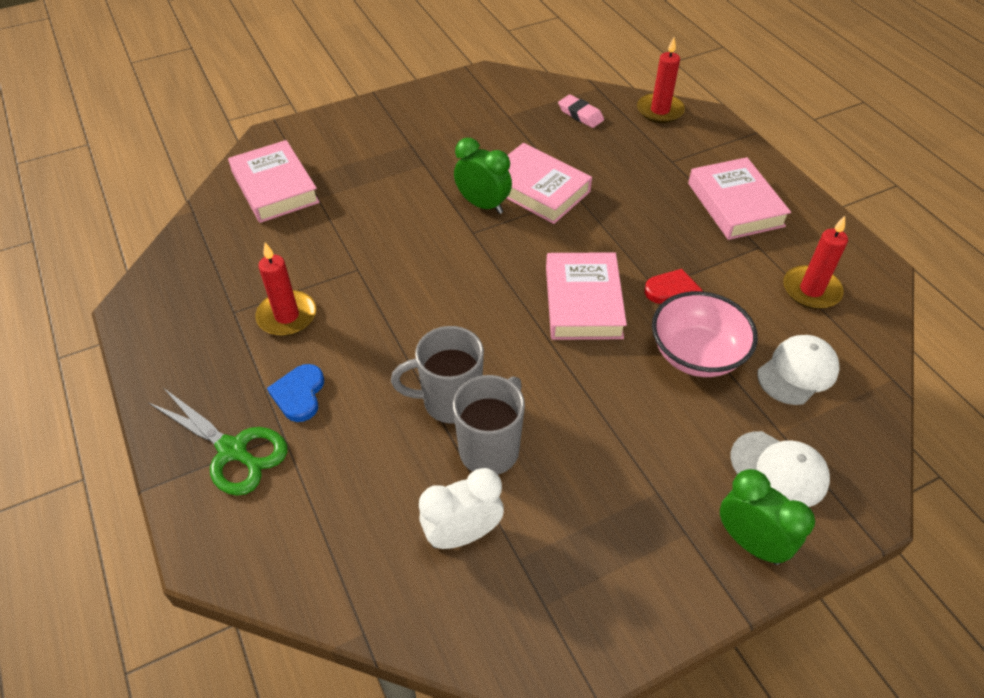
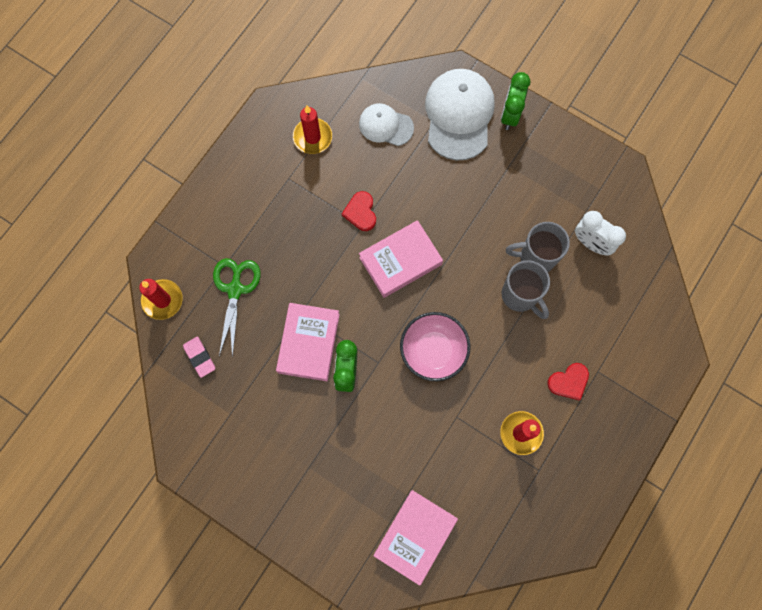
camera: 120 degrees left, 25 degrees up
(233, 450) = (624, 391): green scissors -> green scissors (235, 289)
(299, 394) = (569, 382): blue heart -> red heart
(580, 115) = (200, 357): pink eraser -> pink eraser turned 45 degrees counterclockwise
(696, 354) = (404, 181): pink bowl -> pink bowl (433, 351)
(735, 204) = (252, 207): pink book -> none
(779, 469) = (459, 115): white cap -> white cap, size x1.73

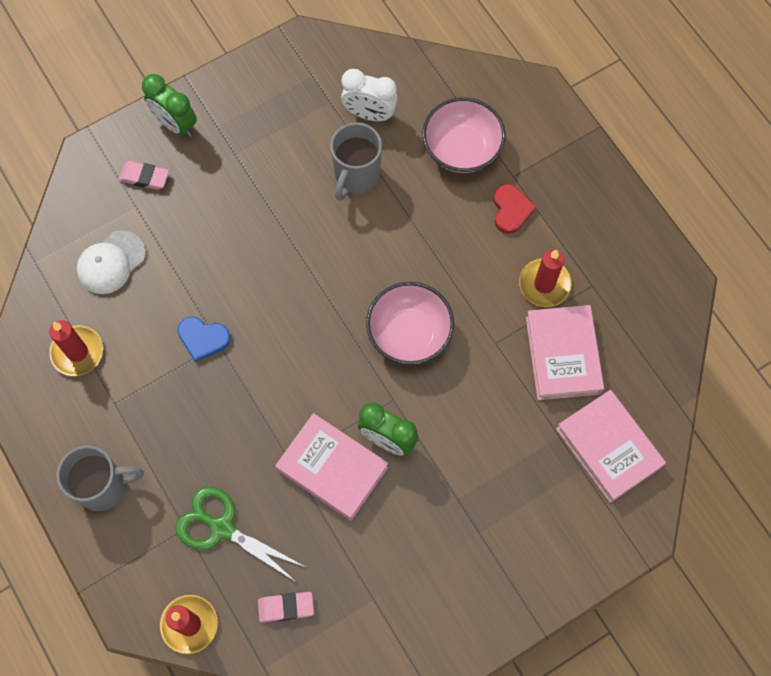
camera: 65 degrees left, 5 degrees down
(361, 212) = (203, 338): red heart -> blue heart
(400, 261) = (285, 321): pink book -> pink book (562, 355)
(459, 115) = (144, 177): white cap -> pink eraser
(520, 296) = (392, 213): grey mug -> grey mug (104, 487)
(591, 243) = (369, 114): white clock -> white clock turned 45 degrees clockwise
(599, 323) = (462, 149): none -> pink bowl

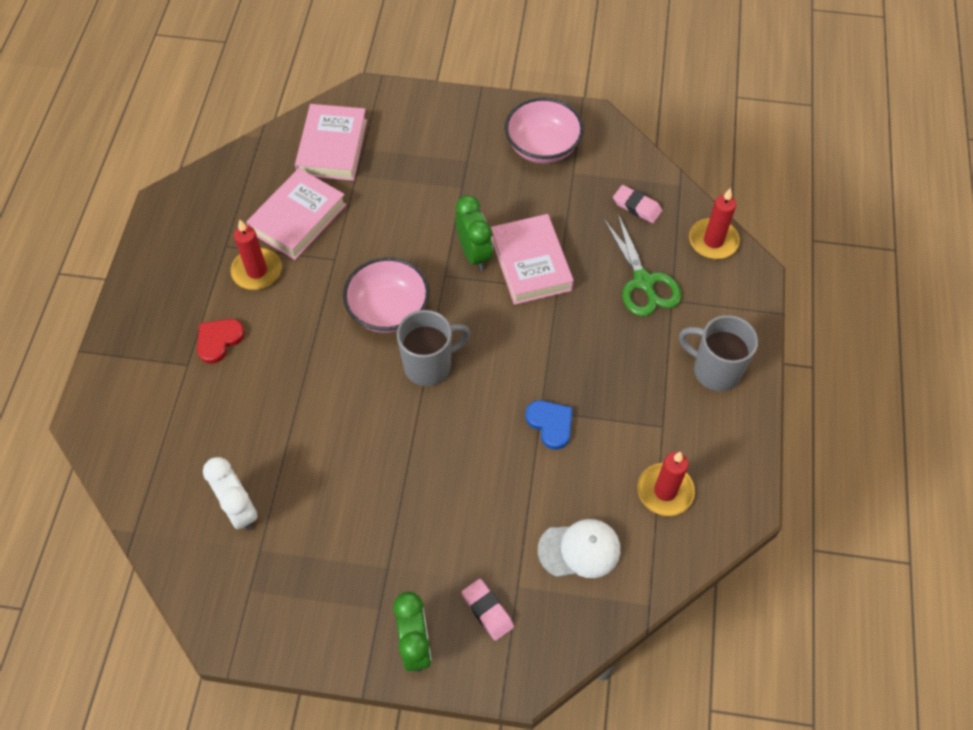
camera: 140 degrees left, 10 degrees down
(356, 176) = (306, 462): grey mug -> grey mug (429, 365)
(462, 149) = (200, 417): pink bowl -> pink bowl (542, 147)

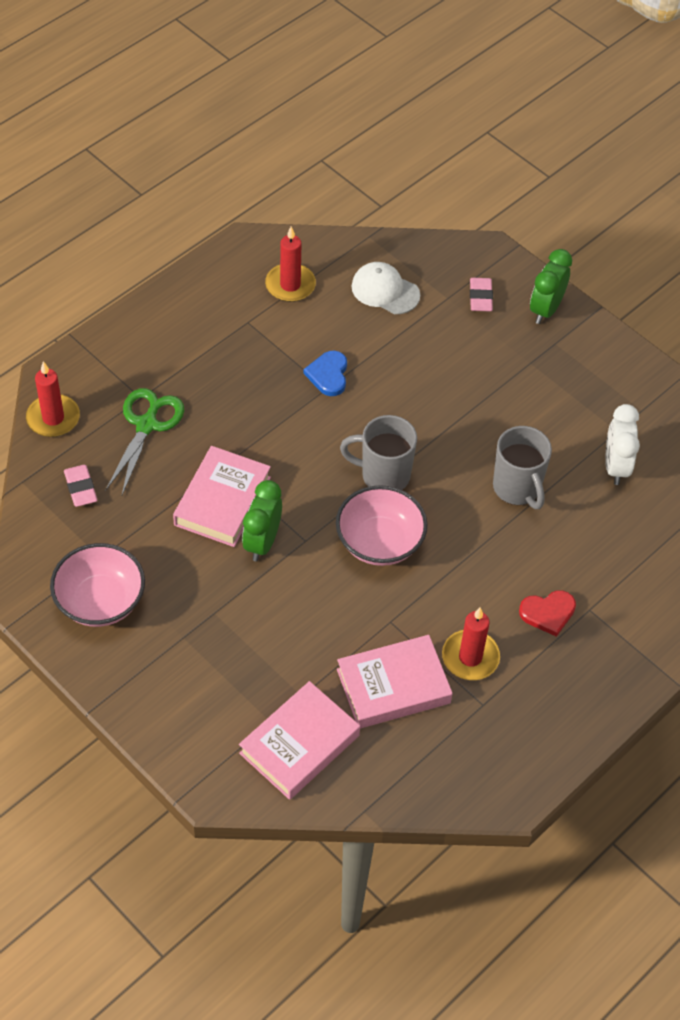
camera: 145 degrees left, 5 degrees down
(714, 370) = (167, 330): grey mug -> grey mug (517, 488)

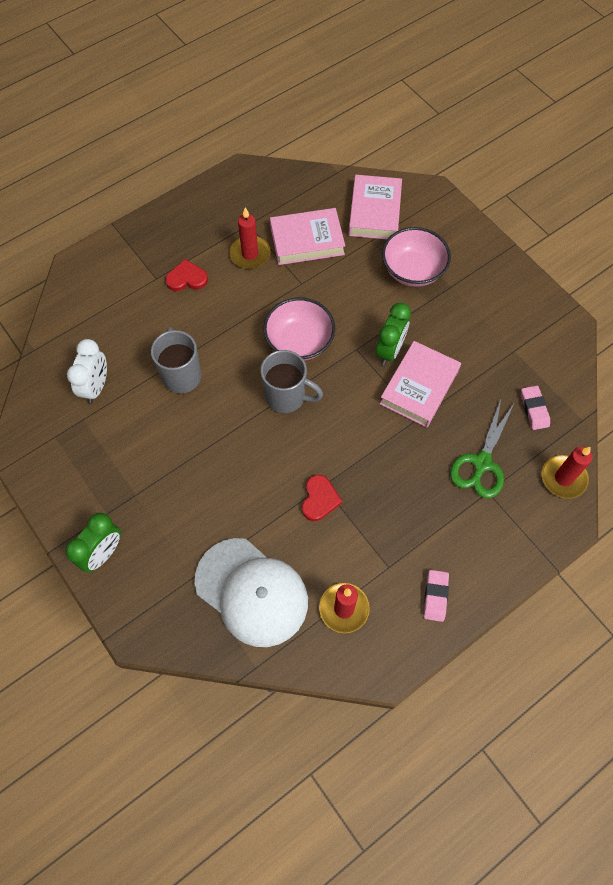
camera: 170 degrees left, 10 degrees up
(100, 601) = (512, 317): pink bowl -> pink bowl (413, 270)
(299, 744) = (375, 212): pink book -> pink book turned 45 degrees counterclockwise
(328, 375) = (319, 499): blue heart -> red heart
(385, 290) = (252, 592): white cap -> white cap, size x1.73
(480, 297) = (161, 574): pink eraser -> pink eraser (435, 596)

